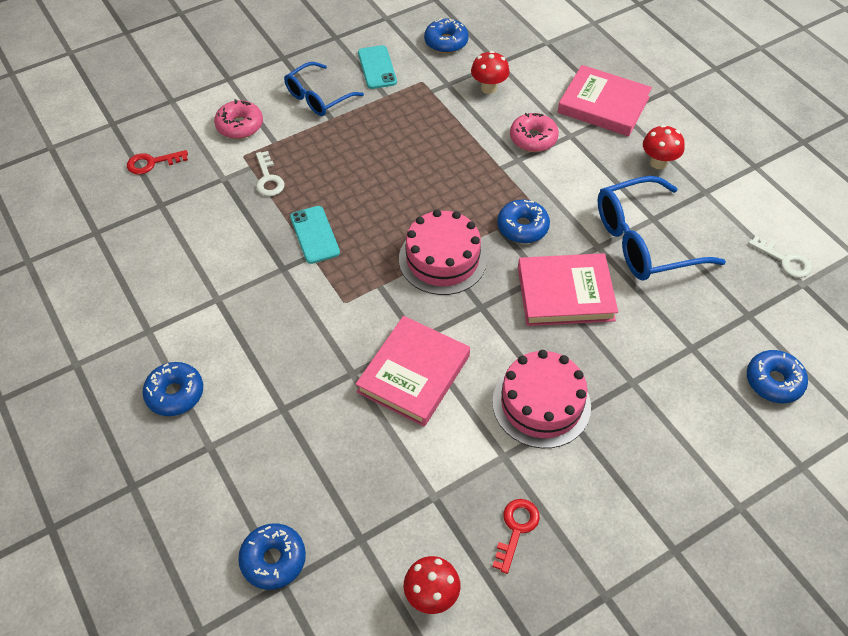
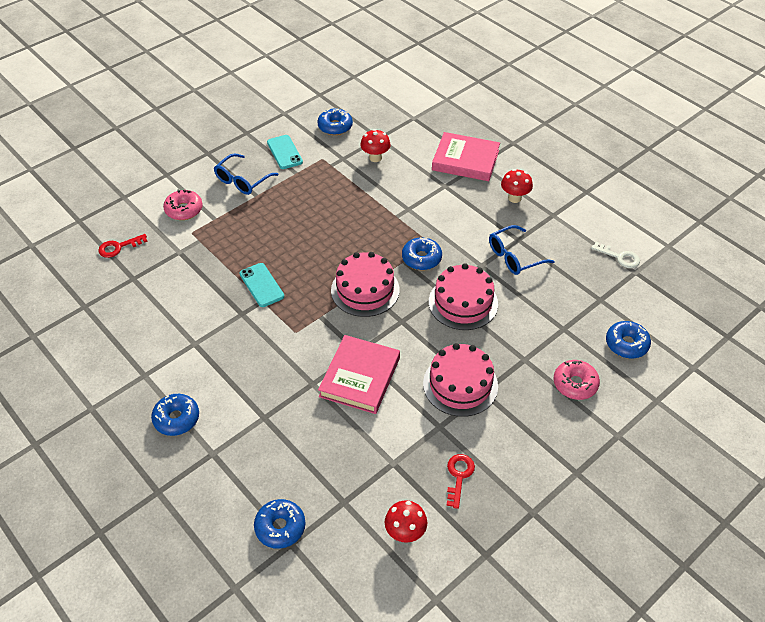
camera: 10 degrees left, 5 degrees down
(268, 179) = (216, 247): white key -> none
(533, 138) = (417, 191): pink donut -> pink donut (575, 384)
(565, 293) = (463, 303): pink book -> pink cake
(643, 241) = (514, 257): blue glasses -> blue glasses, size x0.64

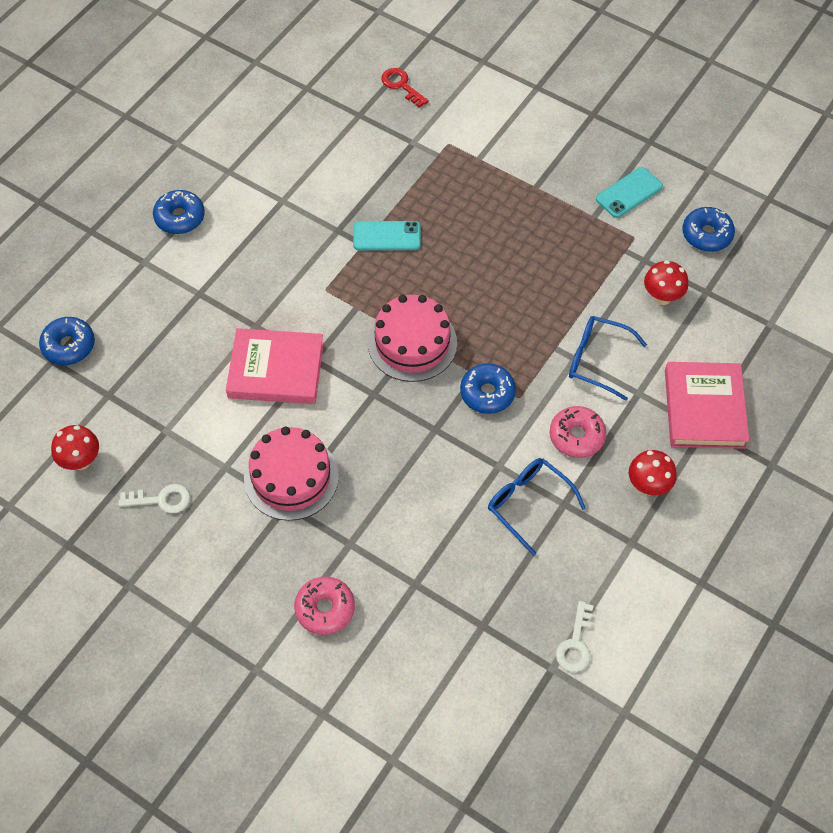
camera: 75 degrees right, 10 degrees up
(184, 210) = (483, 124): pink donut -> pink donut (576, 436)
(242, 181) = (556, 164): blue glasses -> blue glasses (597, 360)
(261, 285) = (387, 236): turquoise phone -> turquoise phone turned 45 degrees clockwise
(459, 476) = (161, 500): red key -> white key
(463, 303) = (424, 456): pink cake -> none
(626, 344) = (410, 667): blue donut -> none

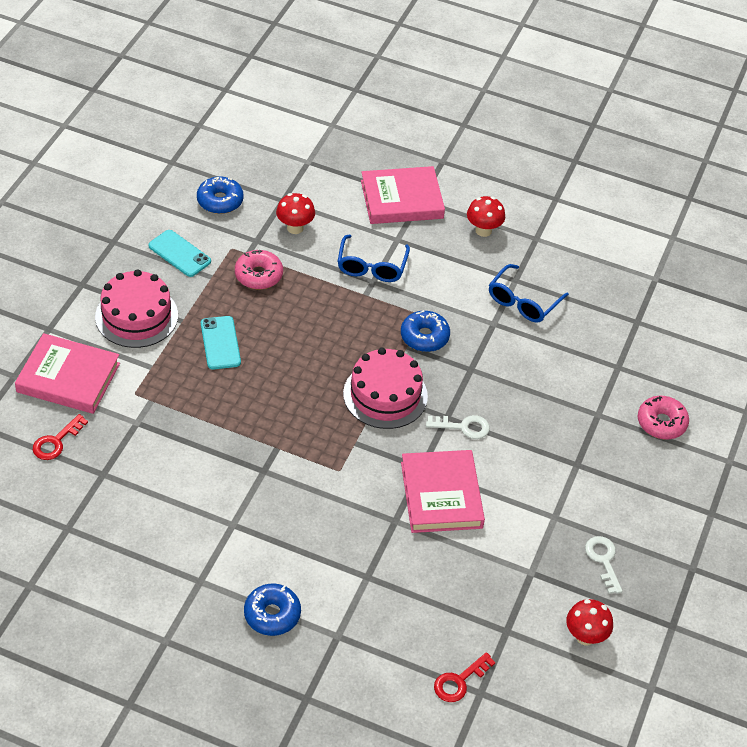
camera: 105 degrees left, 10 degrees down
(69, 346) = (459, 681): blue donut -> red key
(291, 477) = (549, 465): pink cake -> pink cake (136, 316)
(387, 236) = (264, 429): turquoise phone -> turquoise phone (220, 343)
(475, 98) = (68, 377): none -> pink book
(575, 644) = (631, 266): white key -> white key (463, 427)
(576, 436) = (450, 276): pink donut -> pink donut (258, 275)

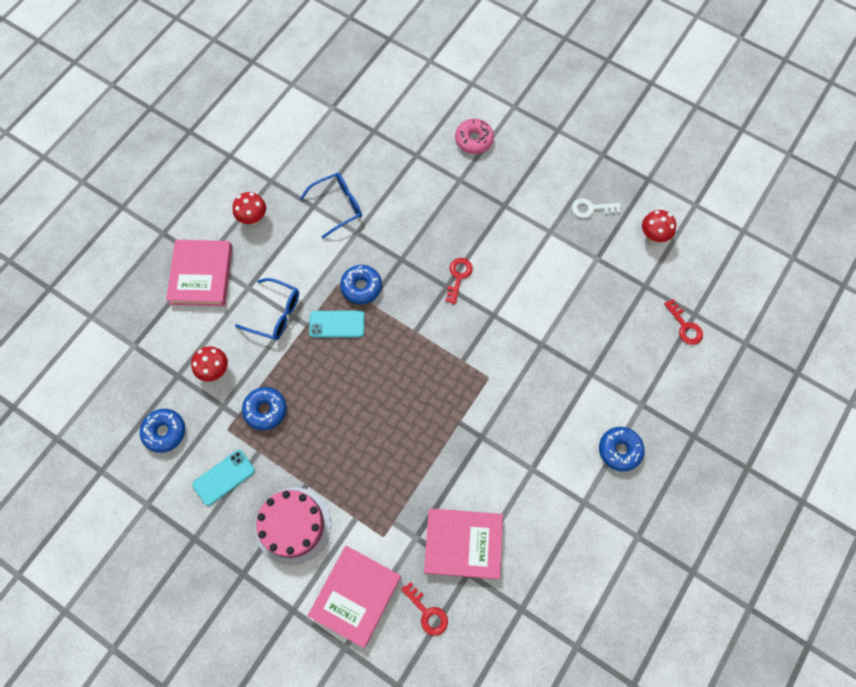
camera: 75 degrees left, 20 degrees up
(220, 343) = (338, 454): turquoise phone -> turquoise phone (337, 324)
(258, 275) = (265, 410): pink donut -> blue donut
(385, 395) = (417, 328): pink cake -> none
(441, 495) = (521, 306): pink book -> pink book (463, 544)
(463, 427) = (458, 276): white key -> red key
(523, 302) = (338, 206): blue glasses -> blue glasses turned 75 degrees counterclockwise

